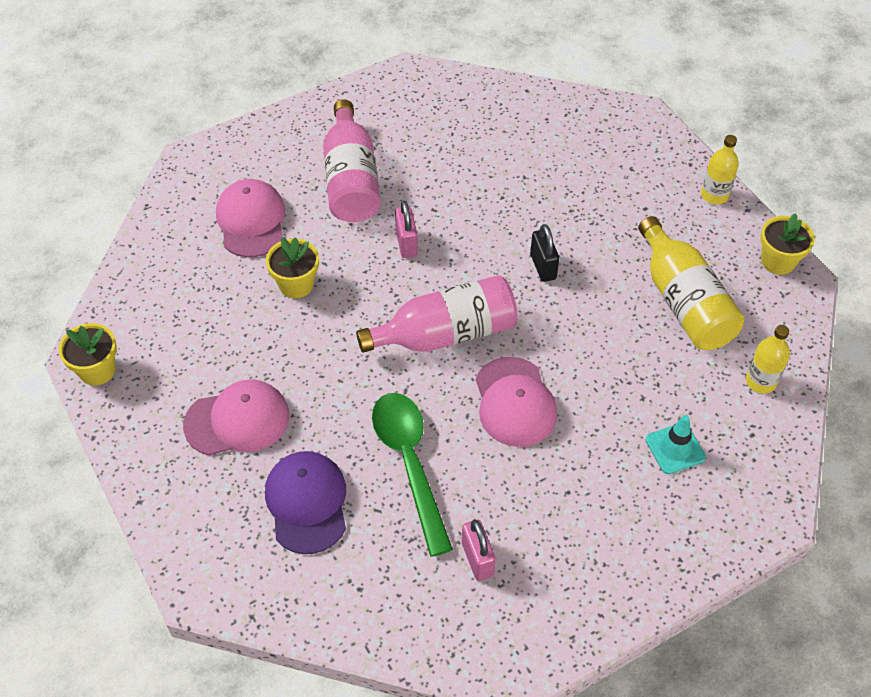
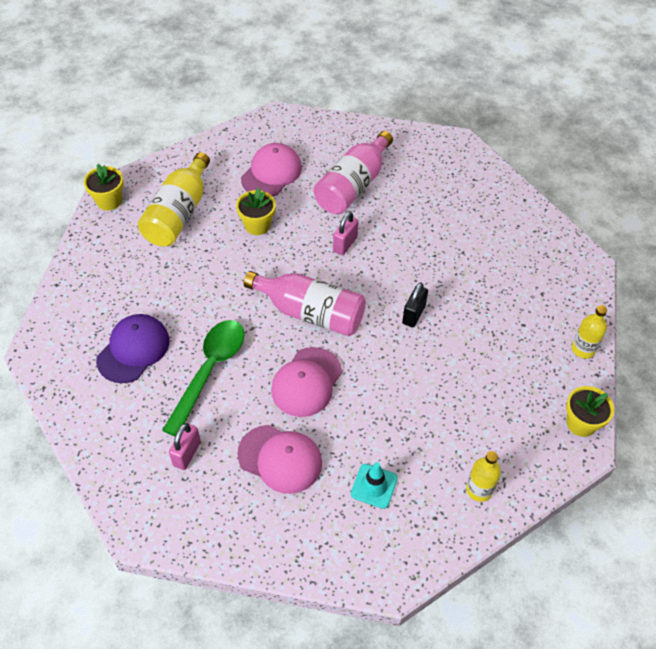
camera: 40 degrees right, 0 degrees up
(237, 420) = (147, 278): pink cap -> pink cap (280, 459)
(683, 301) = (483, 401): yellow bottle -> yellow bottle (178, 213)

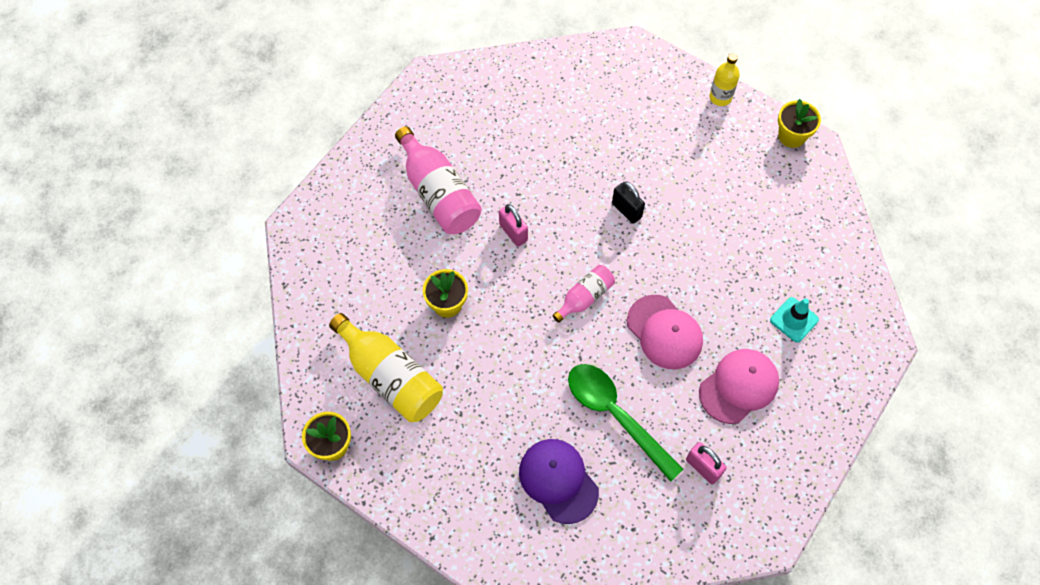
camera: 65 degrees left, 10 degrees up
(271, 173) = (379, 263): pink cap -> none
(310, 312) = (584, 297): pink bottle -> pink bottle, size x0.56
(479, 490) = (826, 240): yellow bottle -> none

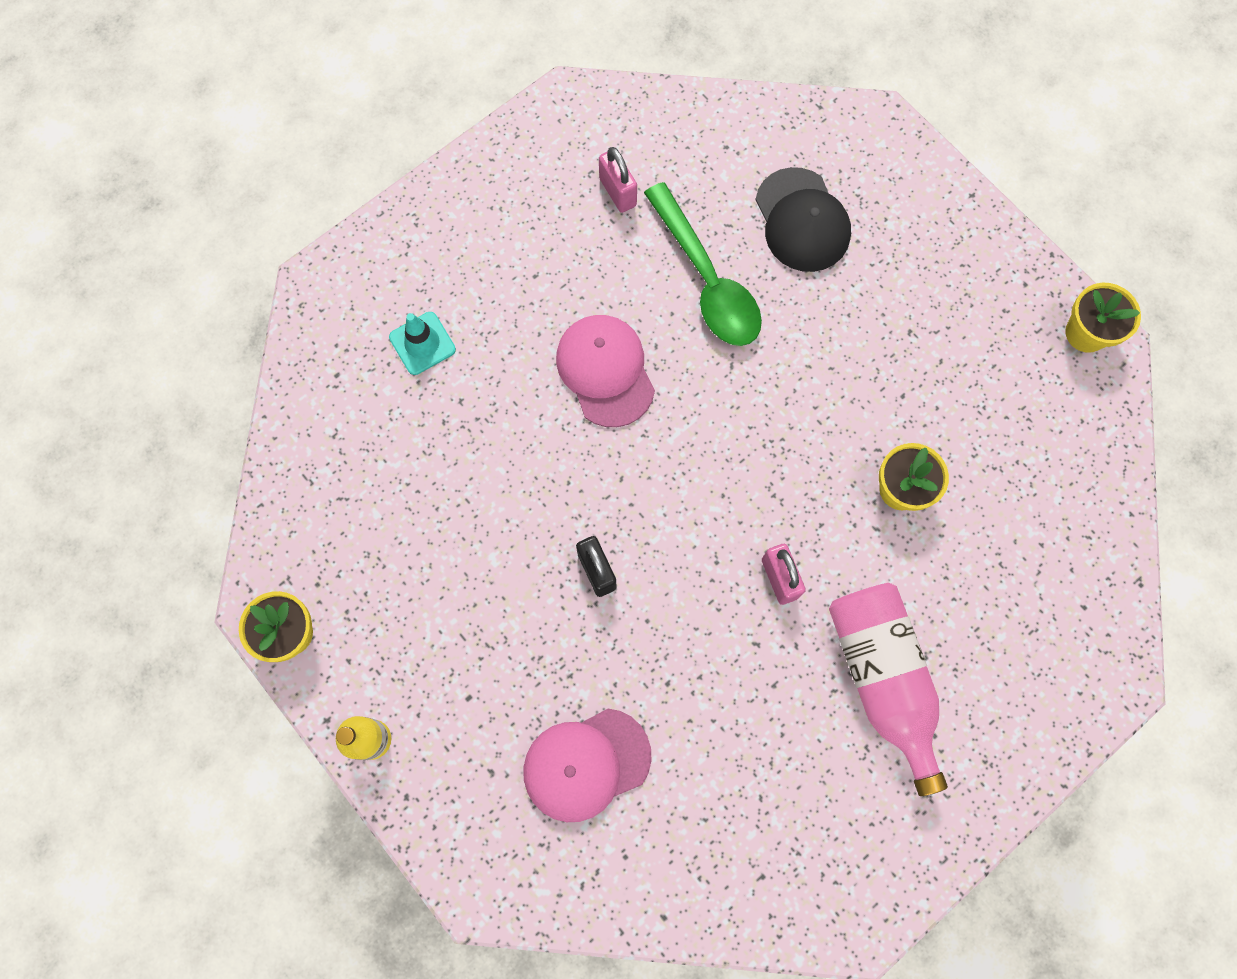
camera: 165 degrees left, 10 degrees up
(390, 376) = (997, 404): yellow bottle -> none
(558, 481) = (802, 220): purple cap -> black cap
(584, 297) = (701, 448): pink bottle -> none
(738, 386) = (534, 276): pink cap -> pink cap (586, 764)

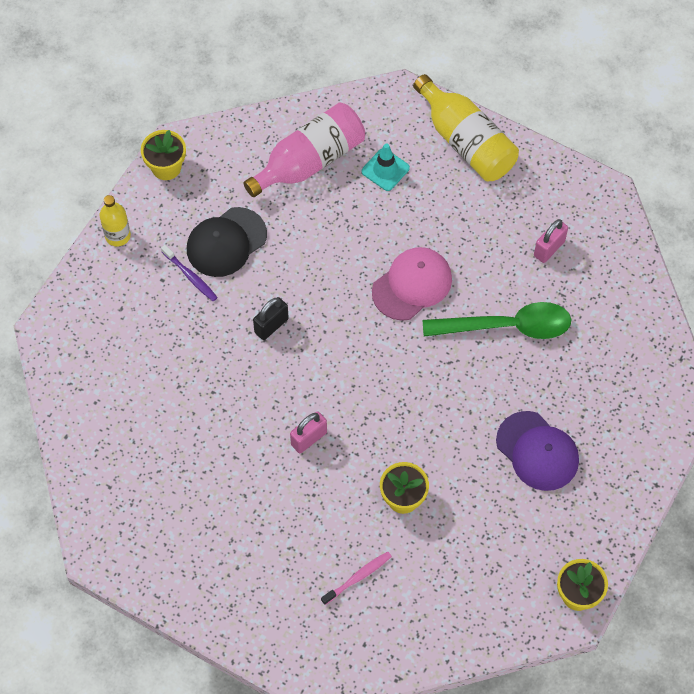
camera: 70 degrees right, 10 degrees down
(423, 231) = (466, 141): none -> yellow bottle
(479, 656) = (190, 276): none -> purple toothbrush
(586, 764) = (144, 361): pink cap -> none
(707, 280) = (507, 326): green spoon -> green spoon turned 135 degrees counterclockwise
(802, 220) = (581, 374): black cap -> black cap (226, 242)
(882, 678) = (264, 523): pink bottle -> pink bottle (309, 161)
(887, 308) = (537, 451): none -> purple cap
(992, 583) = (358, 577): none -> pink toothbrush

